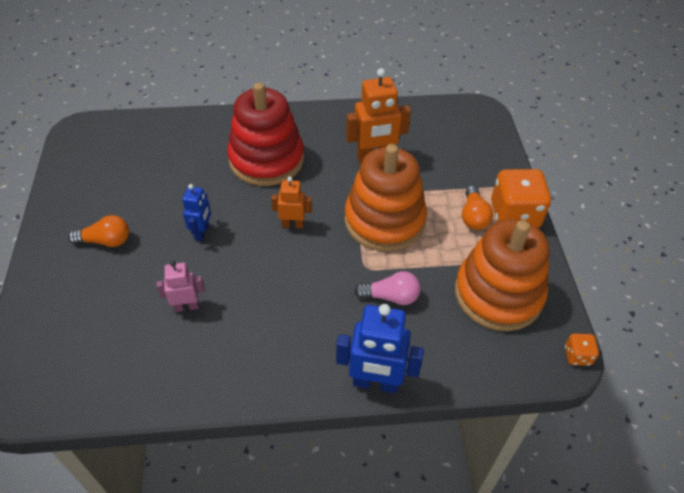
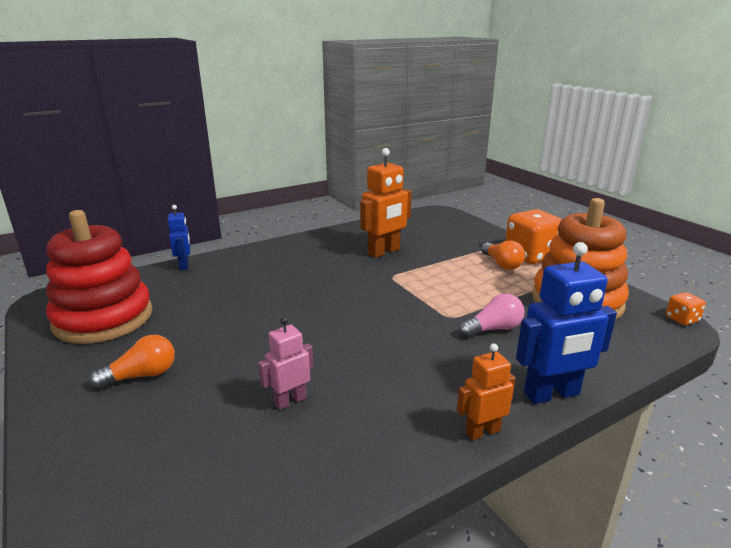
camera: 25 degrees left, 25 degrees down
(202, 232) = (259, 337): blue robot -> blue robot (184, 265)
(266, 159) = (284, 274): red stacking toy -> red stacking toy (103, 318)
(293, 224) = (351, 307): orange robot -> orange robot (482, 431)
(384, 220) = (433, 284): orange stacking toy -> none

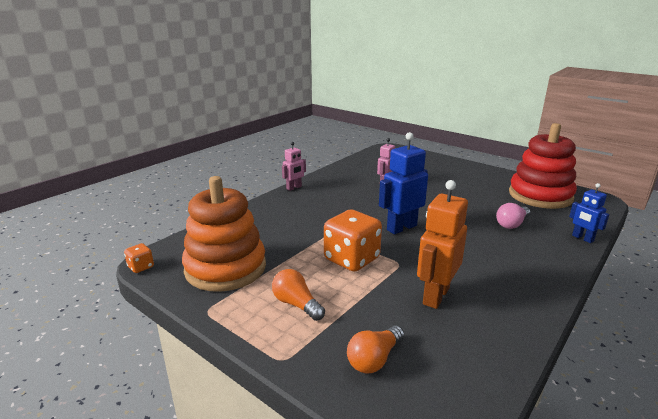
camera: 160 degrees right, 0 degrees up
(142, 376) = (464, 180): orange light bulb -> orange light bulb (374, 359)
(482, 431) = (294, 188): orange robot -> pink robot
(493, 329) = (295, 232): pink light bulb -> pink light bulb (512, 224)
(531, 256) = (261, 328): orange dice -> orange dice (351, 259)
(552, 394) = (260, 204): blue robot -> blue robot (401, 227)

